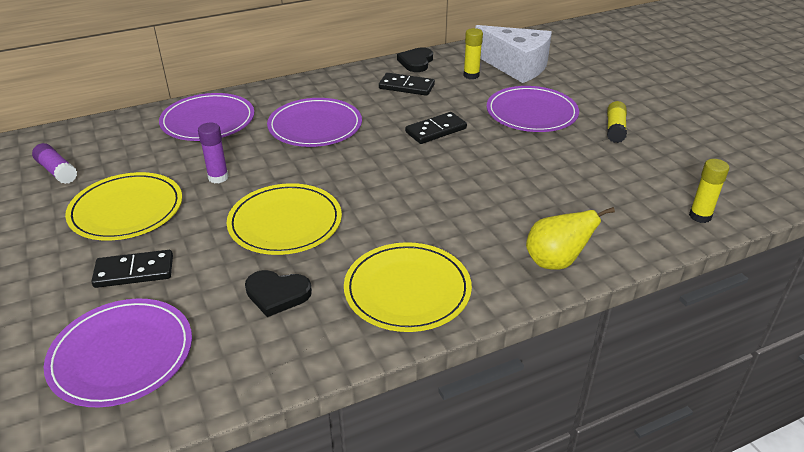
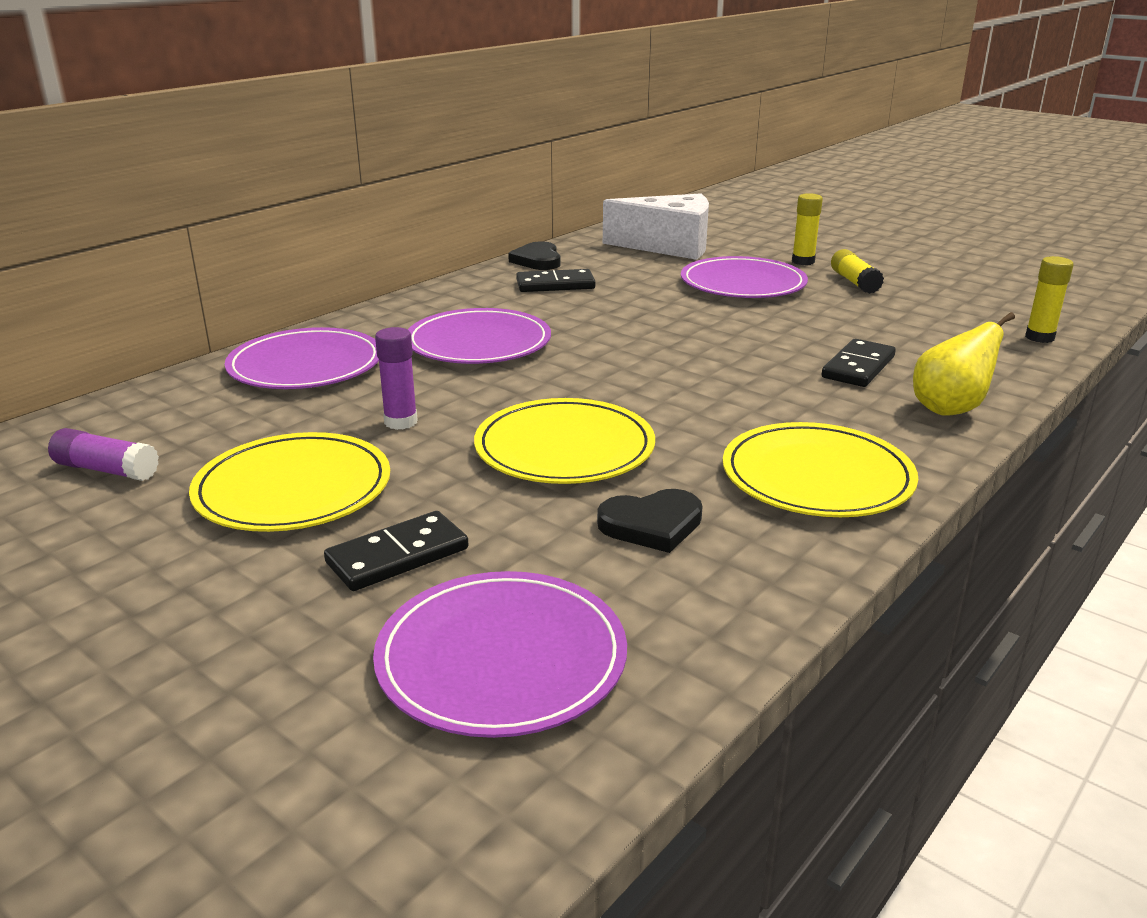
camera: 25 degrees left, 10 degrees down
(436, 130) = (648, 319): black domino -> black domino (858, 367)
(471, 75) = (625, 262): yellow glue stick -> yellow glue stick (803, 261)

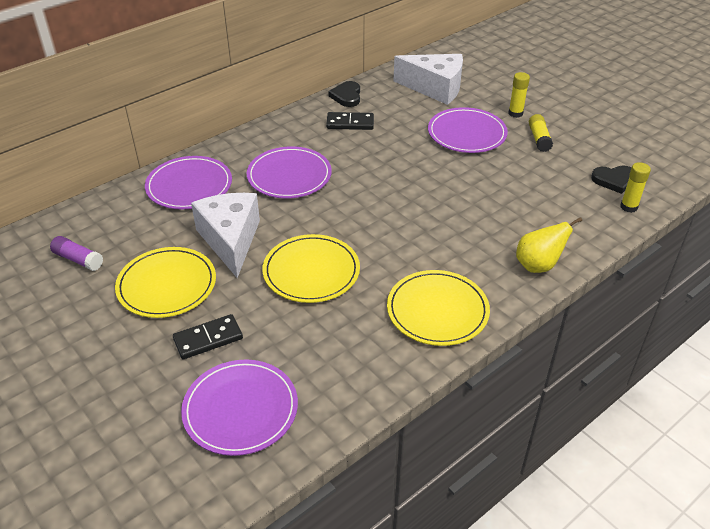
camera: 10 degrees right, 15 degrees up
(401, 422) = (230, 240): purple glue stick -> white cheese
(652, 525) = (337, 334): black heart -> black heart (614, 180)
(858, 367) = (502, 222): black domino -> none

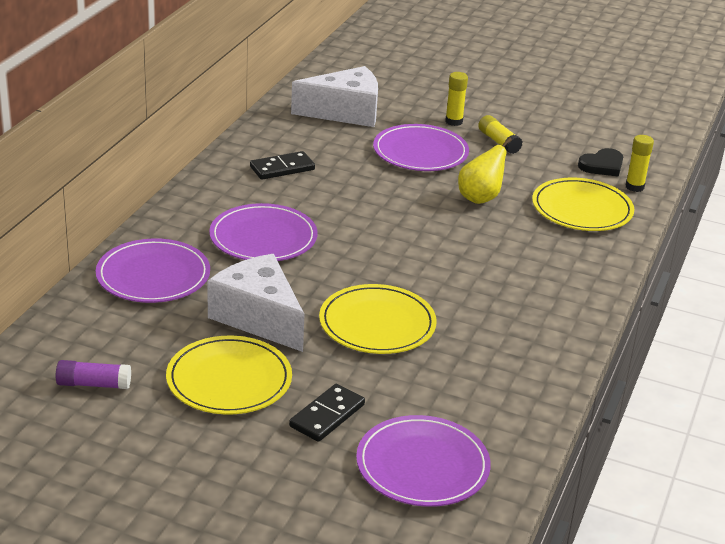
camera: 30 degrees left, 10 degrees down
(347, 96) = (251, 140): black heart -> none
(437, 310) = (535, 324): yellow plate -> yellow plate (582, 209)
(538, 265) = (595, 259): yellow pear -> yellow pear (480, 198)

